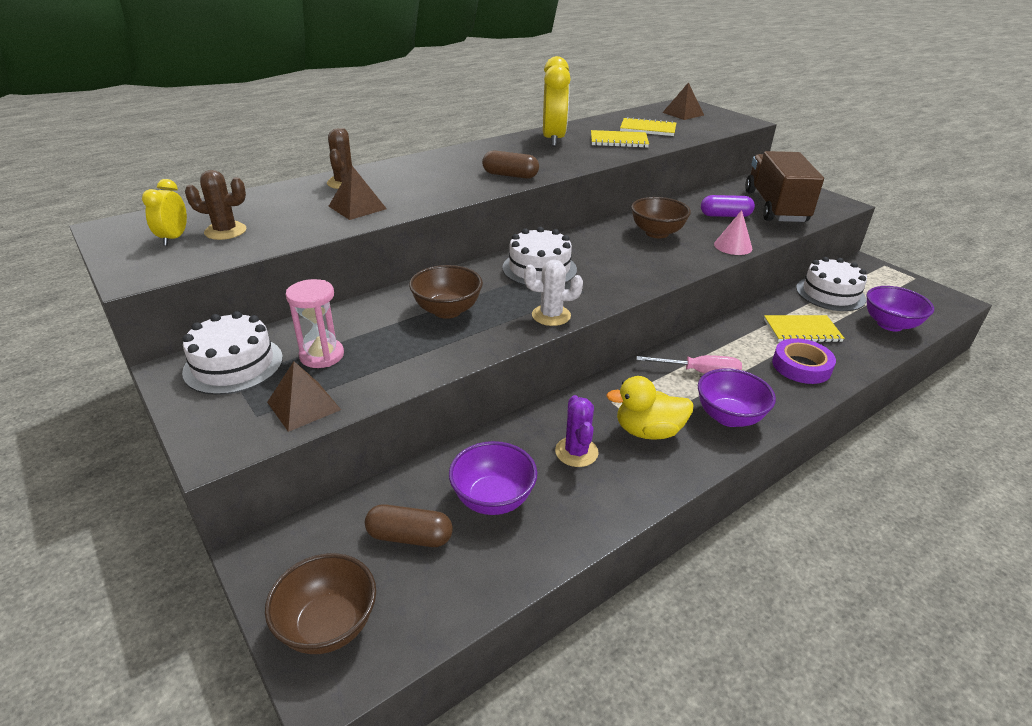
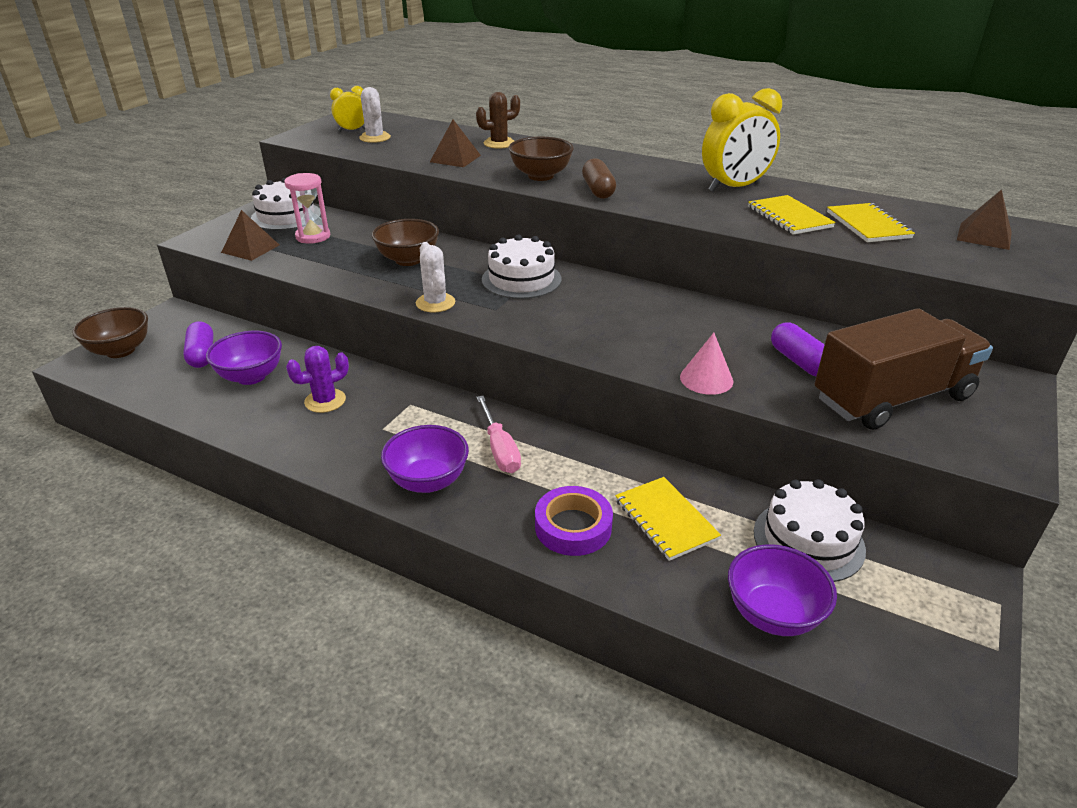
camera: 65 degrees right, 0 degrees up
(225, 231) = (375, 138): brown cactus -> white cactus
(409, 536) = (202, 355): brown capsule -> purple capsule
(648, 431) = (375, 433): yellow duck -> none
(657, 233) = (680, 324): brown bowl -> brown bowl (540, 176)

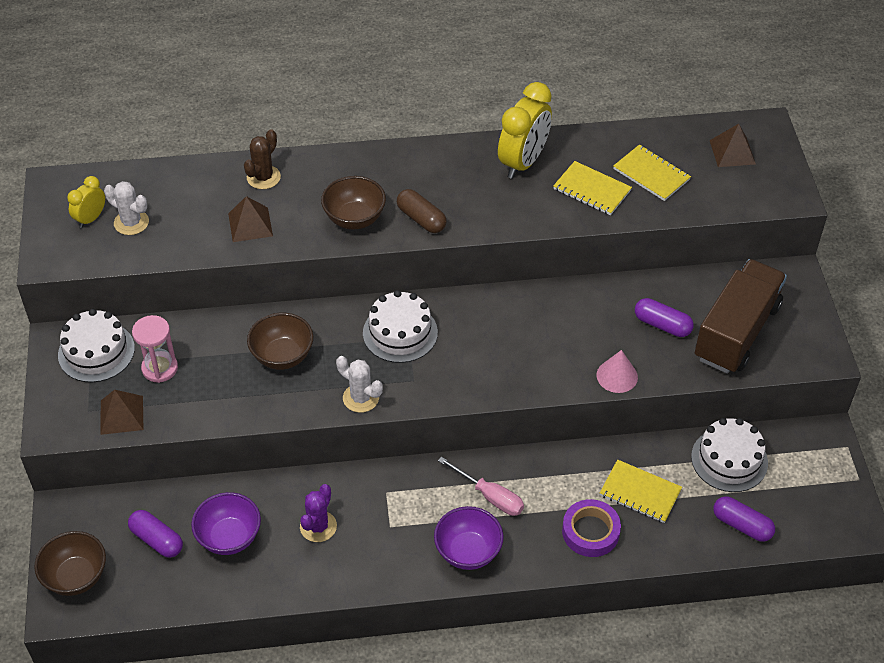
camera: 35 degrees left, 15 degrees up
(773, 614) = (742, 525): purple bowl -> purple capsule

